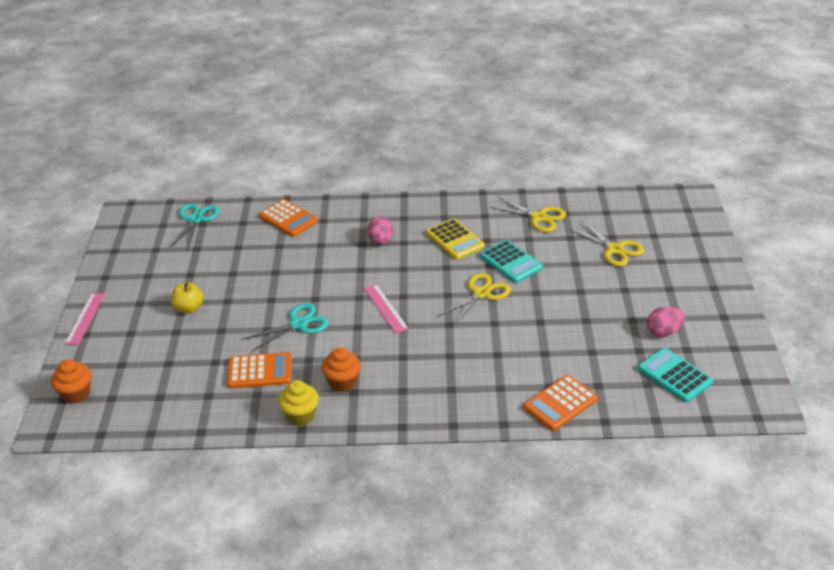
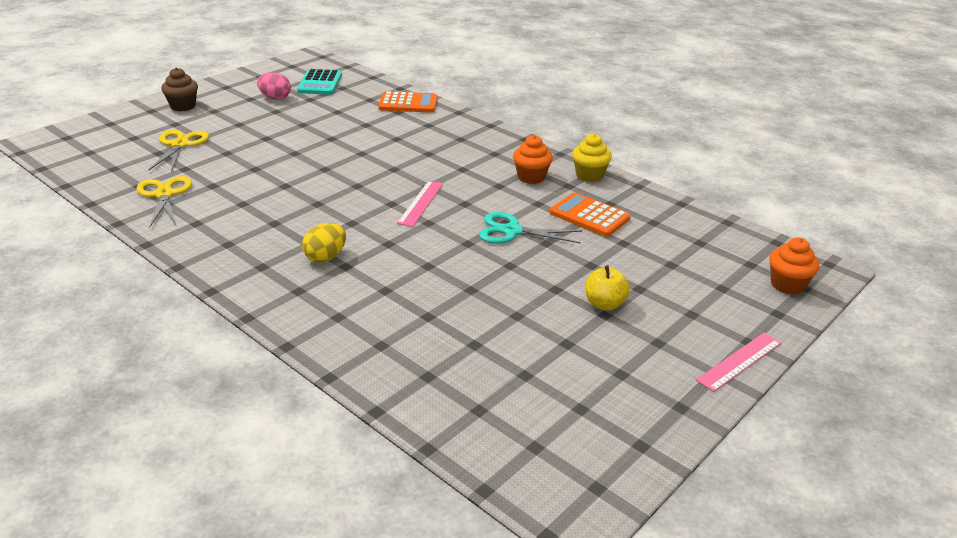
camera: 140 degrees left, 5 degrees down
(196, 219) = (480, 424): turquoise scissors -> none
(288, 219) = (370, 344): orange calculator -> none
(380, 241) = (325, 257): pink egg -> yellow egg
(455, 240) = (265, 219): yellow calculator -> none
(481, 293) = (331, 172): yellow scissors -> none
(511, 262) = (264, 178): turquoise calculator -> none
(697, 277) = (183, 106): none -> brown cupcake

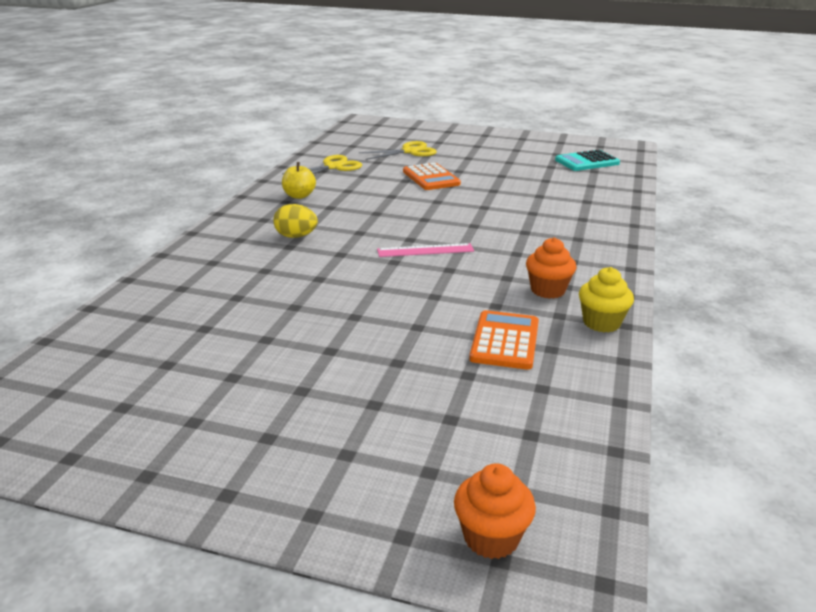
camera: 65 degrees right, 5 degrees down
(183, 106) = (469, 136): brown cupcake -> none
(275, 98) = (531, 156): pink egg -> none
(408, 103) = (611, 201): orange calculator -> orange calculator (431, 178)
(512, 231) = (421, 304): turquoise scissors -> none
(604, 304) = (322, 386): yellow apple -> yellow apple (299, 196)
(739, 361) = (261, 512): pink ruler -> none

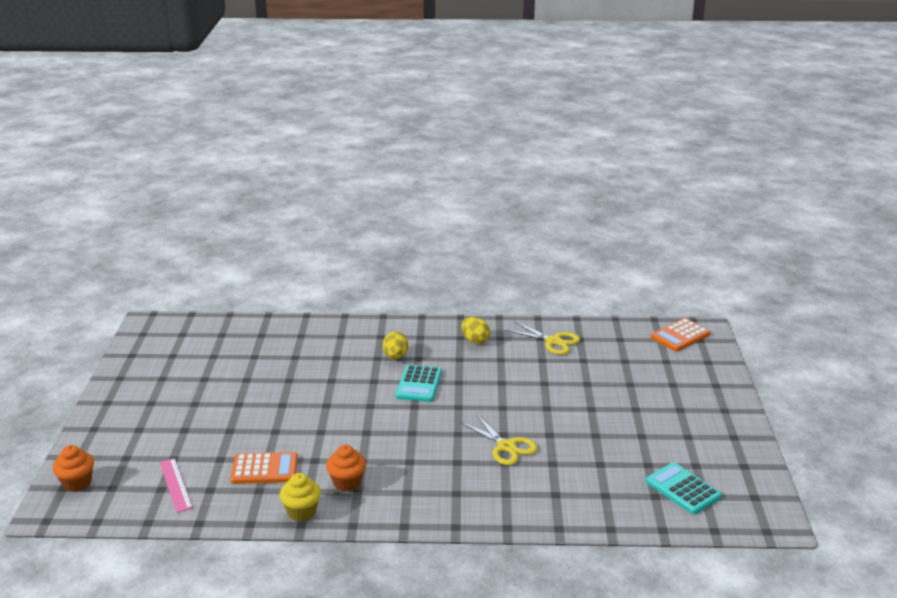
camera: 75 degrees right, 0 degrees up
(299, 196) = (475, 340): yellow apple -> yellow egg
(366, 231) = (419, 384): none -> turquoise calculator
(409, 151) = (627, 372): yellow scissors -> yellow scissors (506, 446)
(425, 250) = (396, 416): pink ruler -> pink ruler (175, 484)
(431, 178) = (560, 395): orange calculator -> orange calculator (680, 336)

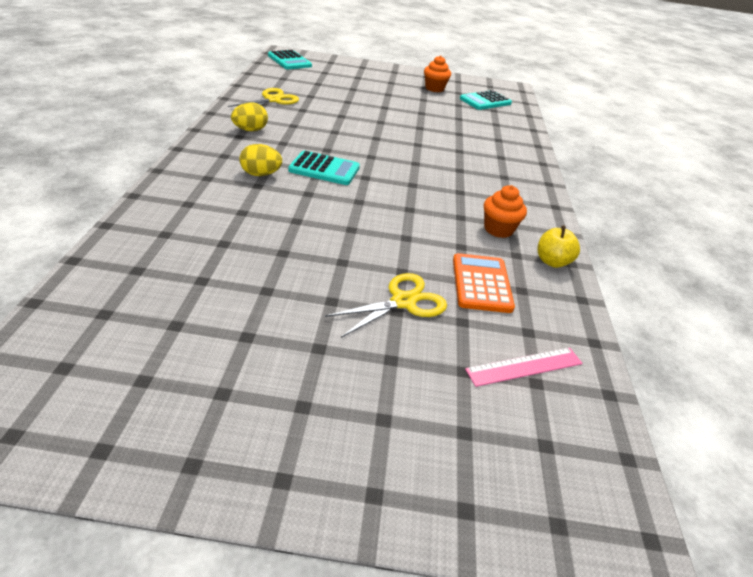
camera: 90 degrees left, 10 degrees up
(77, 483) = (542, 502): orange cupcake -> orange cupcake (434, 88)
(301, 512) = (552, 262): yellow cupcake -> yellow apple
(506, 446) = (436, 146): yellow scissors -> yellow scissors (403, 302)
(680, 336) = (289, 61): orange calculator -> turquoise calculator

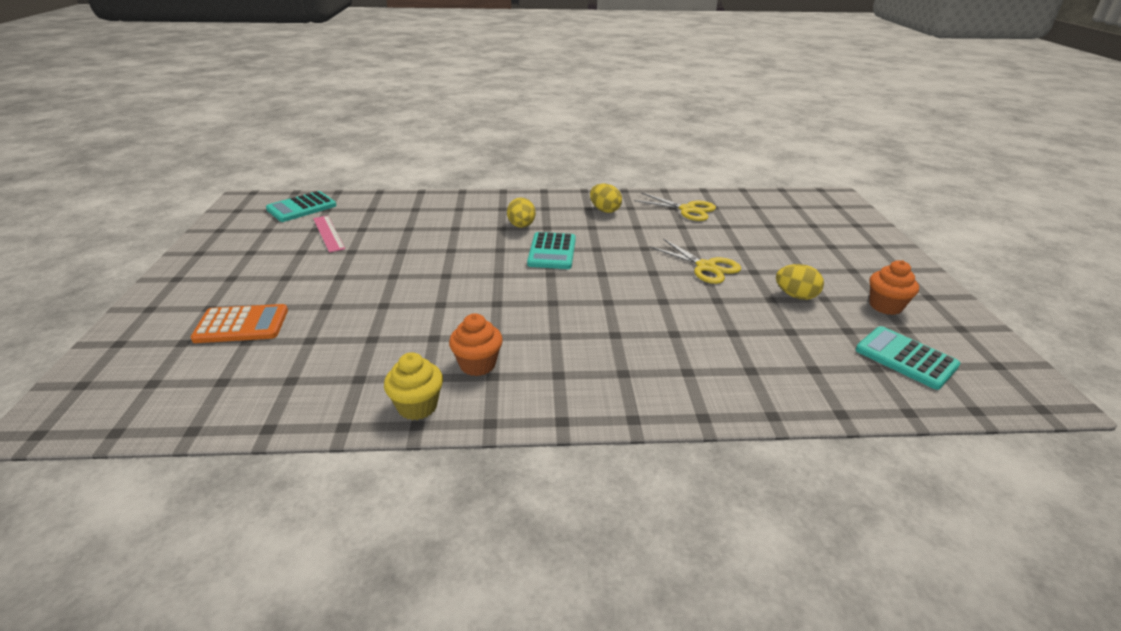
camera: 85 degrees right, 5 degrees down
(289, 61) = (815, 203): turquoise calculator -> turquoise calculator (302, 207)
(403, 302) = (338, 308): yellow scissors -> yellow scissors (706, 267)
(419, 105) = (795, 296): none -> yellow egg
(481, 283) = (368, 351): orange calculator -> orange calculator (241, 325)
(524, 366) = (243, 375): pink ruler -> pink ruler (328, 233)
(552, 262) = (417, 406): yellow apple -> yellow cupcake

